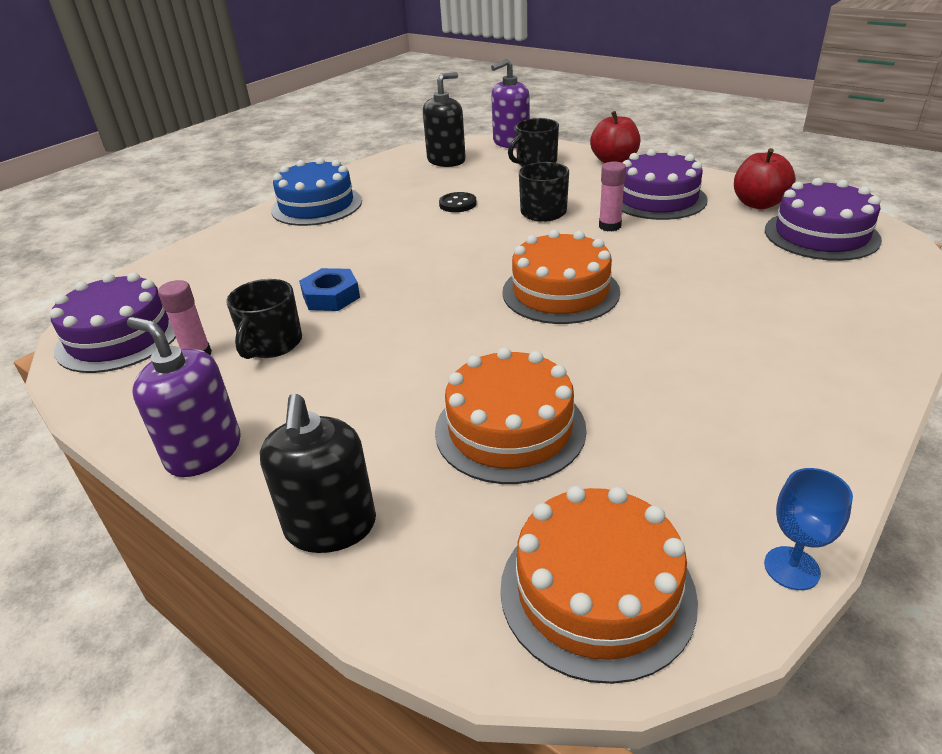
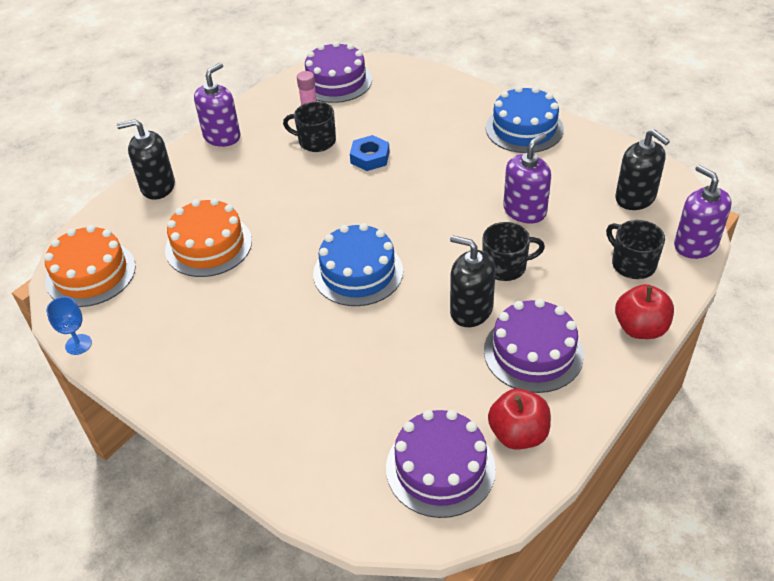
camera: 90 degrees right, 10 degrees up
(457, 204) = (524, 211): black button -> purple soap dispenser
(560, 292) = (358, 272): orange cake -> blue cake
(609, 226) = (471, 310): pink glue stick -> black soap dispenser

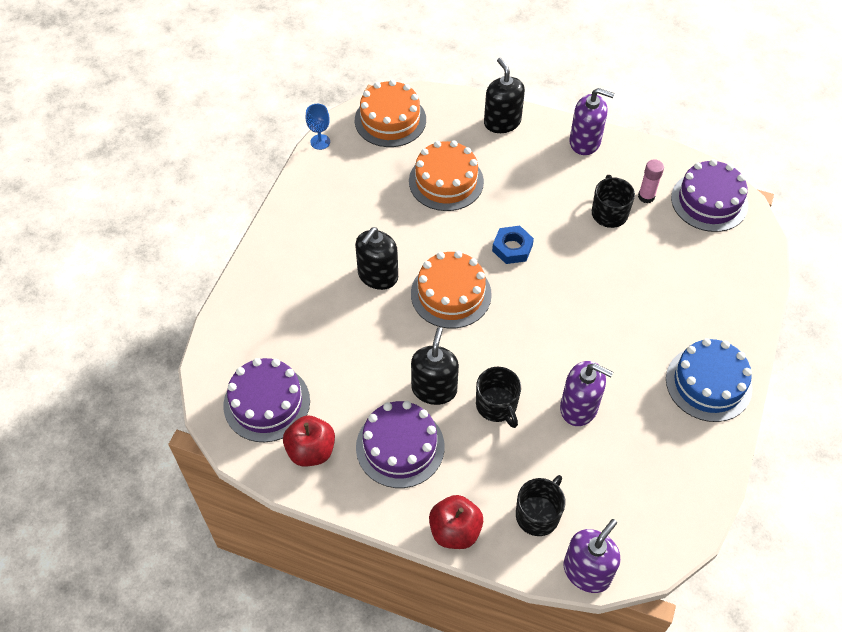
camera: 70 degrees right, 10 degrees up
(358, 272) = (451, 294): blue cake -> orange cake
(370, 157) = (604, 261): blue nut -> blue nut (512, 248)
(635, 198) = (638, 506): black soap dispenser -> black soap dispenser (377, 275)

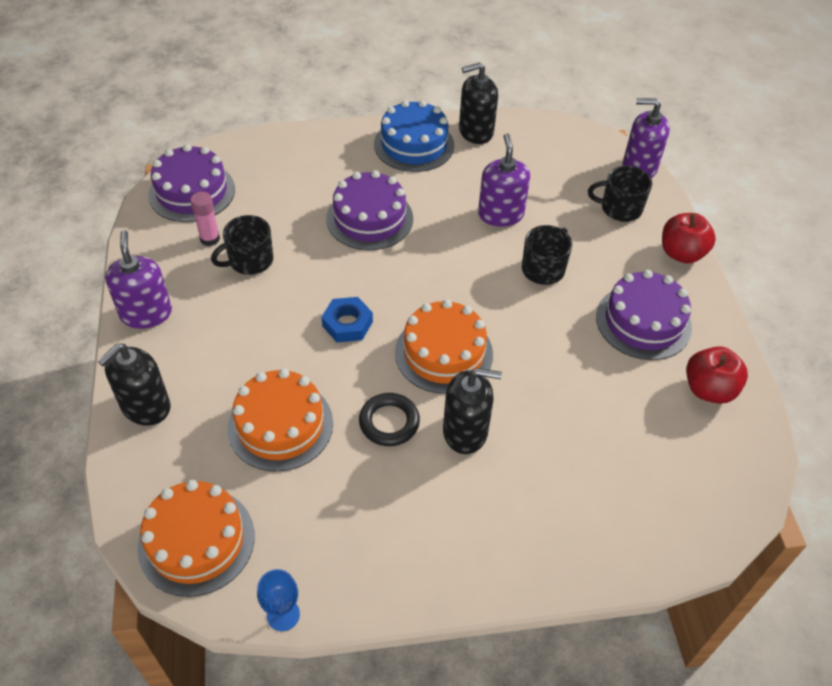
camera: 120 degrees left, 5 degrees down
(266, 403) = (696, 456): purple cake -> purple cake (369, 218)
(412, 237) = (389, 422): none -> black ring
(434, 389) = (564, 321): black soap dispenser -> black soap dispenser (475, 131)

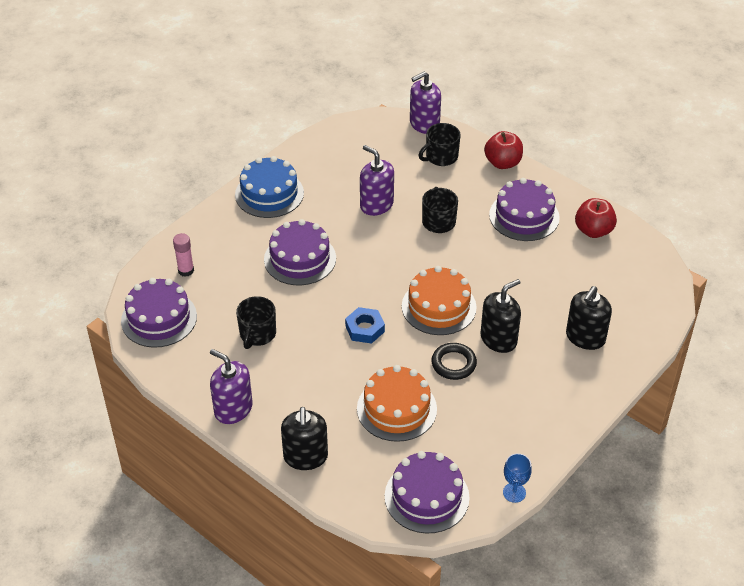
camera: 40 degrees left, 5 degrees down
(196, 541) = (426, 497): orange cake -> purple cake
(210, 239) = (213, 339): pink glue stick -> pink glue stick (186, 270)
(475, 131) = (299, 160): black soap dispenser -> black soap dispenser (585, 337)

